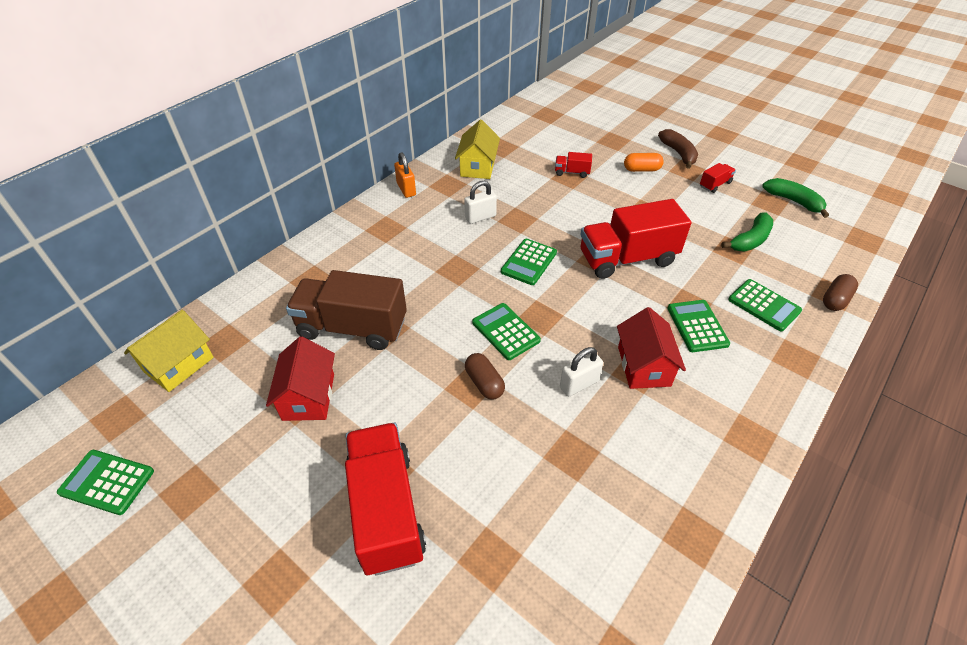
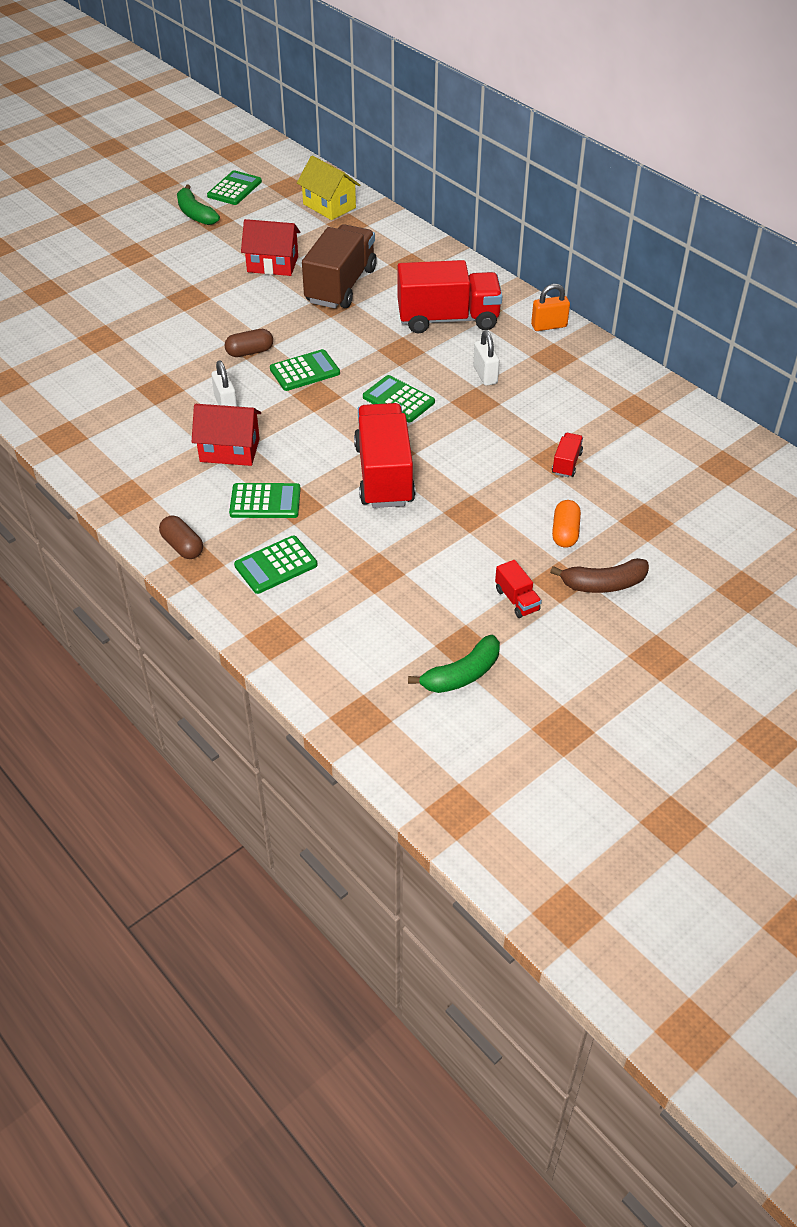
camera: 100 degrees right, 0 degrees up
(386, 509) = (158, 297): red truck -> red truck (448, 319)
(478, 167) = (590, 384): yellow house -> none
(750, 240) = (389, 594): green banana -> green banana (195, 214)
(835, 300) = (263, 633): brown capsule -> brown capsule (182, 546)

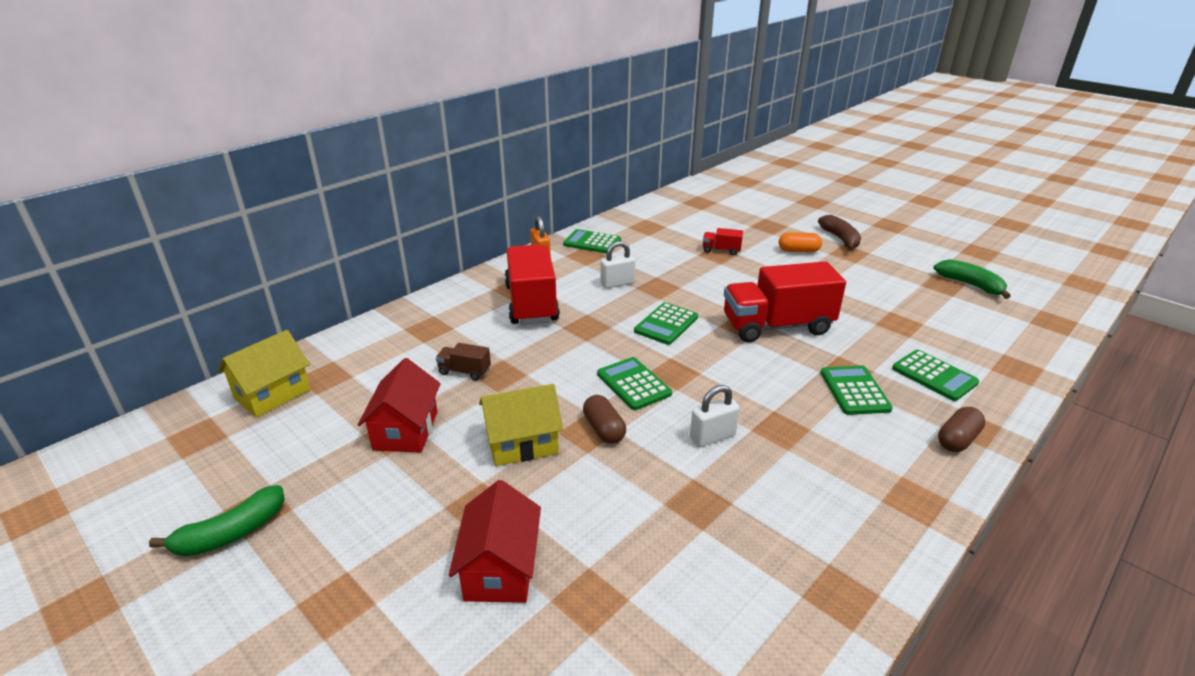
camera: 95 degrees left, 15 degrees down
(229, 450) = (789, 424): red house -> red house (500, 569)
(234, 189) = (171, 494): green calculator -> green calculator (592, 242)
(244, 314) = (522, 443): none -> yellow house
(341, 286) = (464, 371): brown truck -> brown truck, size x0.43
(517, 600) = (880, 267): red truck -> none

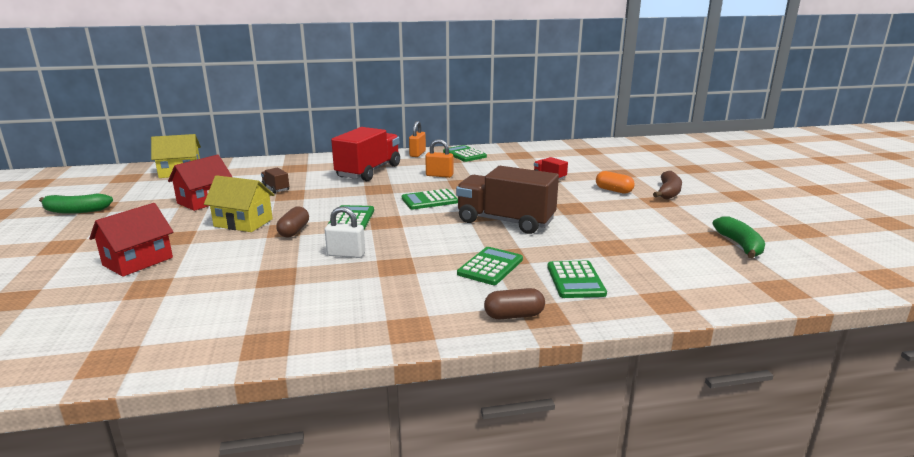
camera: 35 degrees right, 10 degrees down
(617, 283) = (439, 175): white padlock -> orange padlock
(777, 326) = (505, 221): red truck -> brown truck

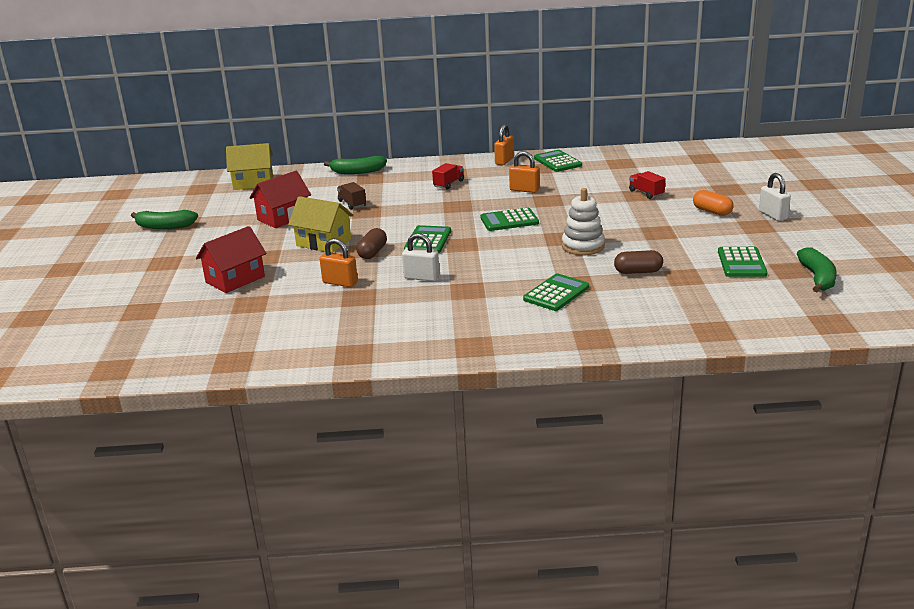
camera: 10 degrees right, 5 degrees up
(256, 262) = (340, 283): none -> orange padlock
(283, 163) = (357, 172): none -> green banana
(369, 171) = (448, 184): red truck -> red truck, size x0.43
(505, 221) = (583, 246): brown truck -> white stacking toy
(514, 315) = (567, 338): brown capsule -> brown capsule (638, 272)
(575, 280) = (634, 309): green calculator -> green calculator (741, 263)
(668, 192) = (772, 215): brown banana -> white padlock

